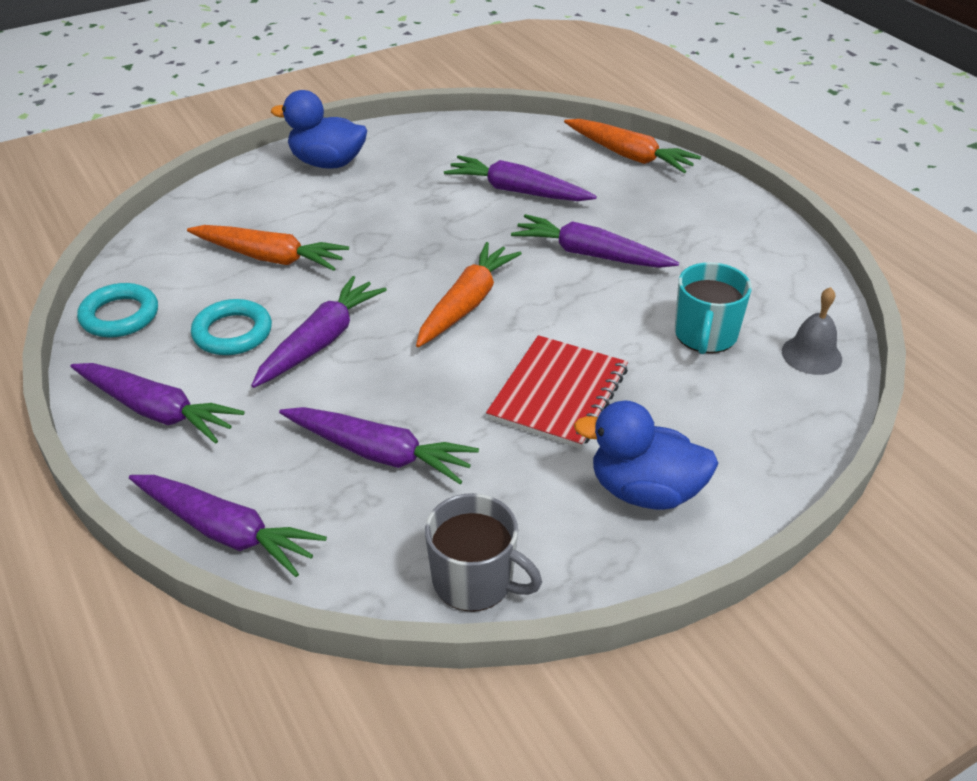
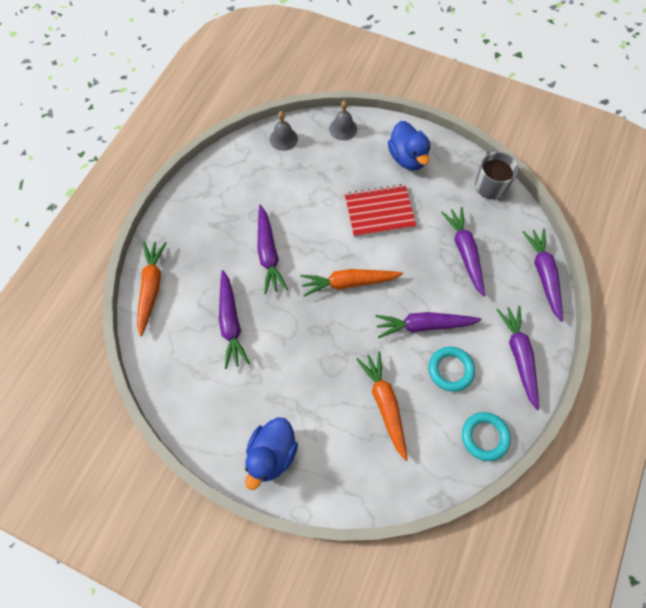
camera: 125 degrees left, 25 degrees up
(327, 163) = (272, 454): blue duck -> blue duck turned 45 degrees clockwise
(705, 335) = (298, 179): turquoise mug -> none
(786, 438) = (343, 128): none -> grey bell

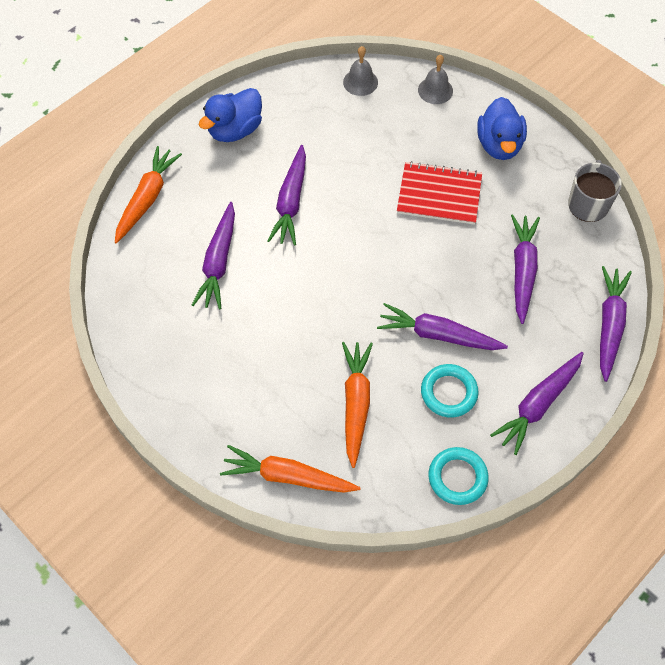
camera: 20 degrees right, 5 degrees down
(272, 454) = (207, 412): blue duck -> blue duck (235, 130)
(348, 283) = (370, 261): orange carrot -> orange carrot (288, 476)
(519, 356) = (538, 405): purple carrot -> purple carrot turned 150 degrees counterclockwise

